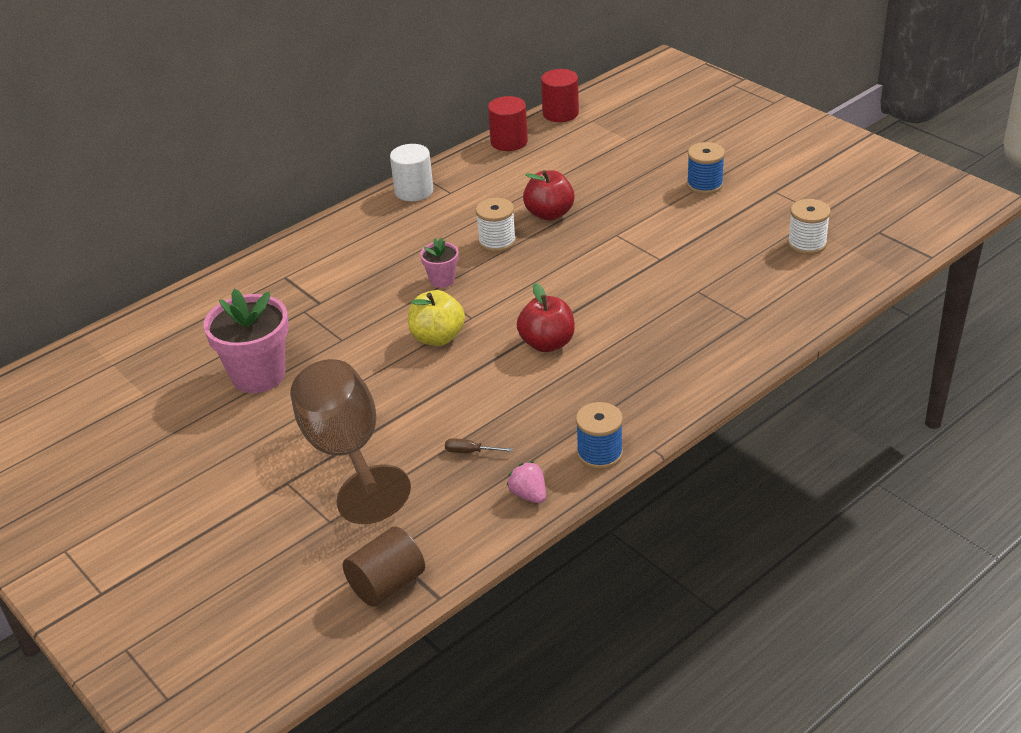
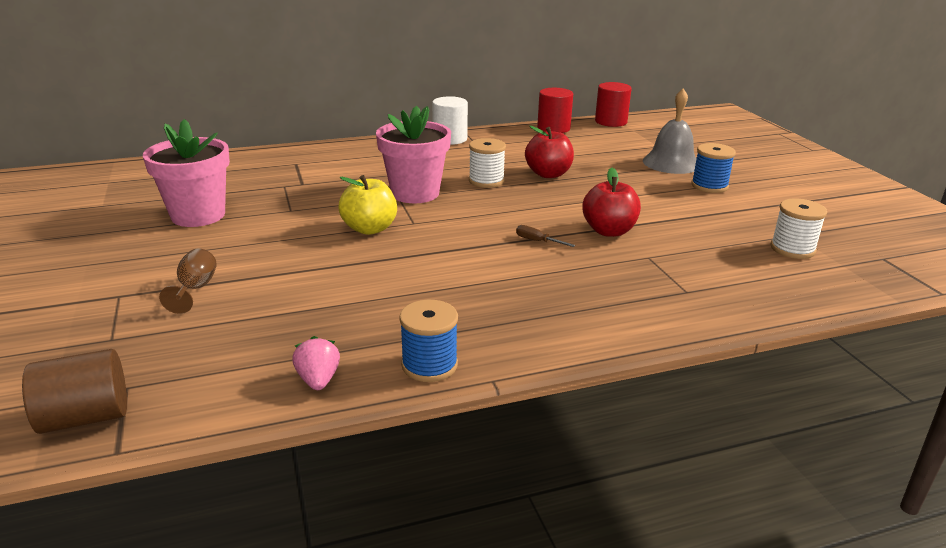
camera: 20 degrees right, 10 degrees down
(347, 453) = (195, 289): brown goblet -> brown goblet, size x0.41
(442, 280) = (415, 193): pink flower pot -> pink flower pot, size x1.98
(470, 452) = (303, 322): brown screwdriver -> brown screwdriver (537, 241)
(547, 343) = (463, 258): red apple -> red apple (609, 231)
(654, 162) = (671, 163): none -> grey bell

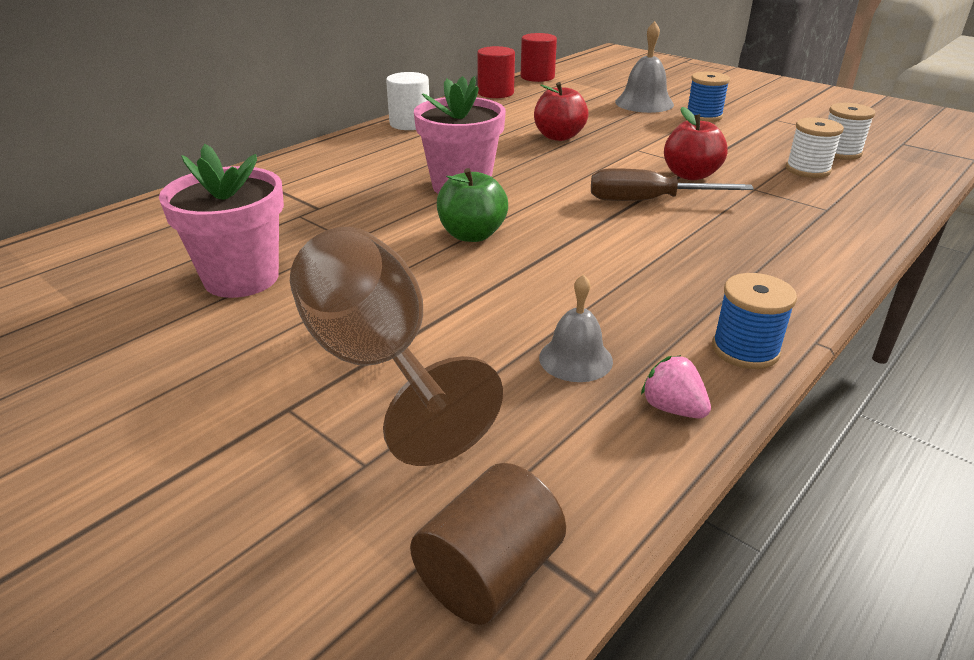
camera: 30 degrees left, 5 degrees up
(195, 289) = (378, 364): brown goblet -> brown goblet, size x2.46
(308, 328) = (575, 359): none -> grey bell
(369, 229) = (472, 235): yellow apple -> green apple
(486, 181) = (512, 156): white spool -> white spool (807, 170)
(537, 241) = (648, 201): brown screwdriver -> brown screwdriver, size x2.25

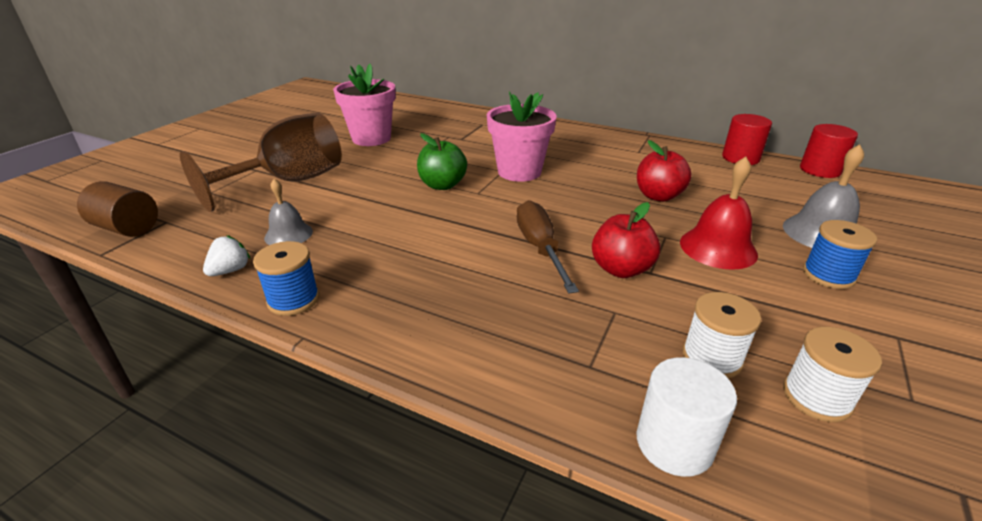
camera: 75 degrees right, 0 degrees up
(410, 123) = (624, 139): white cylinder -> white cylinder (674, 443)
(660, 136) = (718, 248): none -> red bell
(672, 408) = (230, 270): pink strawberry -> white strawberry

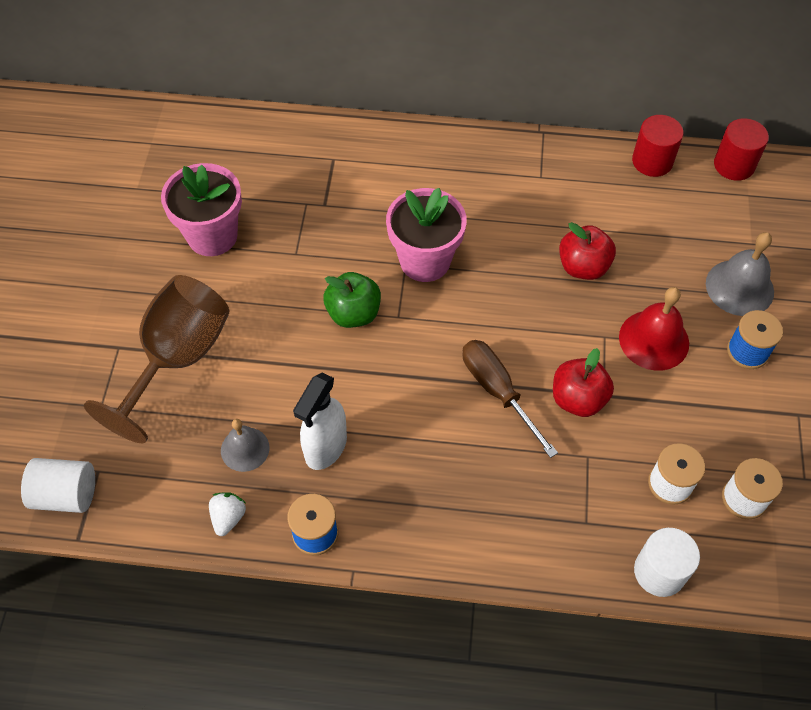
camera: 20 degrees left, 25 degrees up
(127, 228) = (66, 494): brown cylinder -> white cylinder
(356, 248) = (325, 447): none -> white spray bottle

